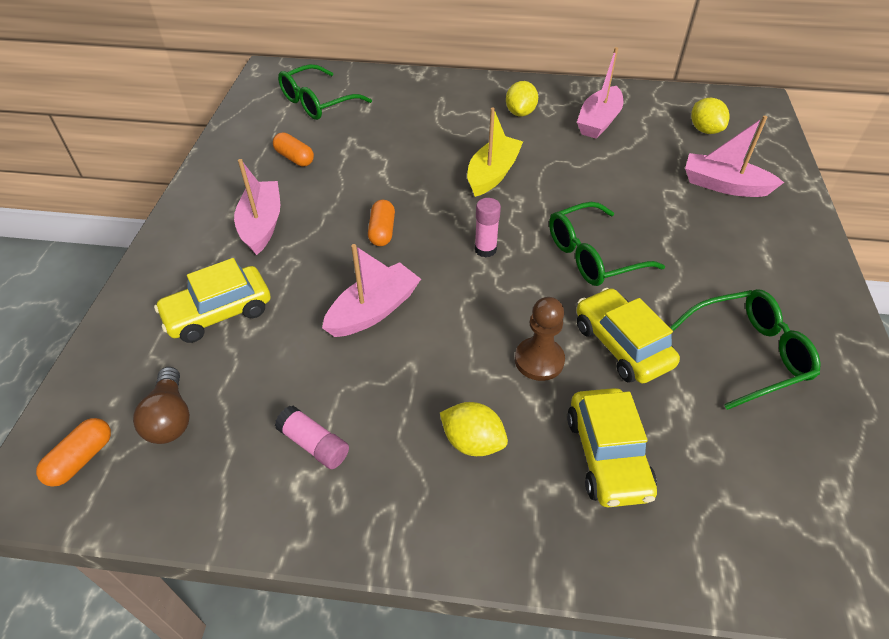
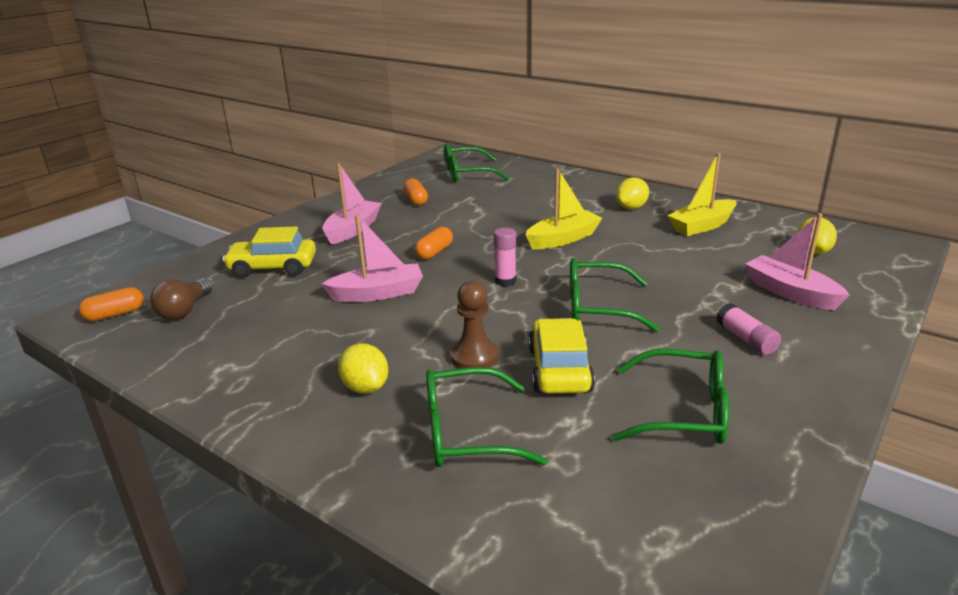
camera: 30 degrees right, 20 degrees down
(314, 444) = (254, 352): pink glue stick -> pink glue stick (746, 339)
(598, 121) = (702, 226): pink boat -> yellow boat
(607, 455) = (465, 433): yellow car -> green glasses

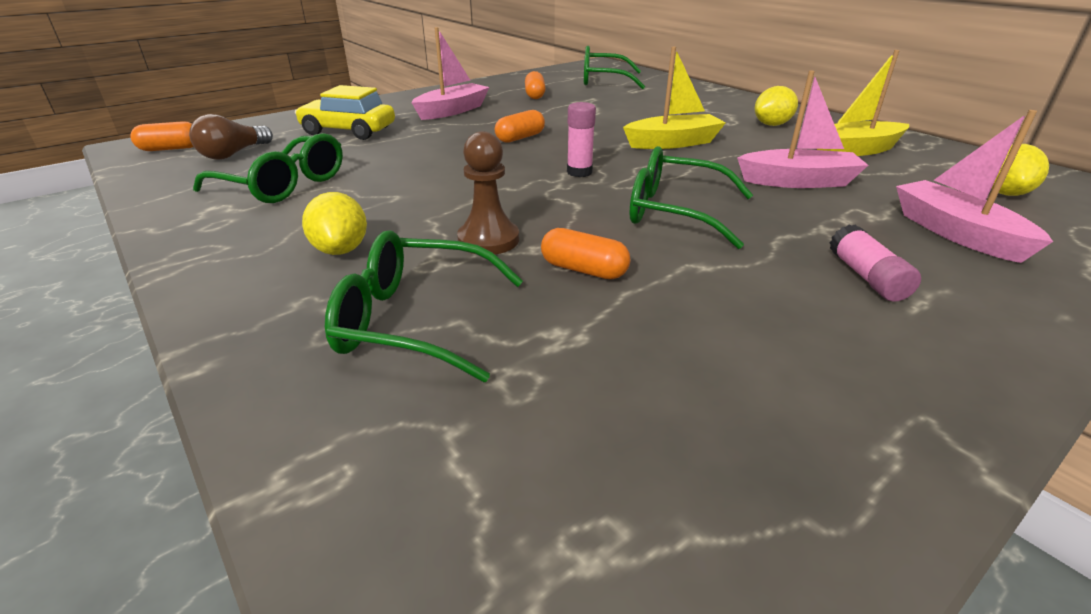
camera: 15 degrees right, 5 degrees up
(378, 293) = (431, 165): pink boat -> pink boat (798, 181)
(559, 369) = (584, 270): yellow car -> orange capsule
(684, 412) = (730, 353): green glasses -> green glasses (284, 185)

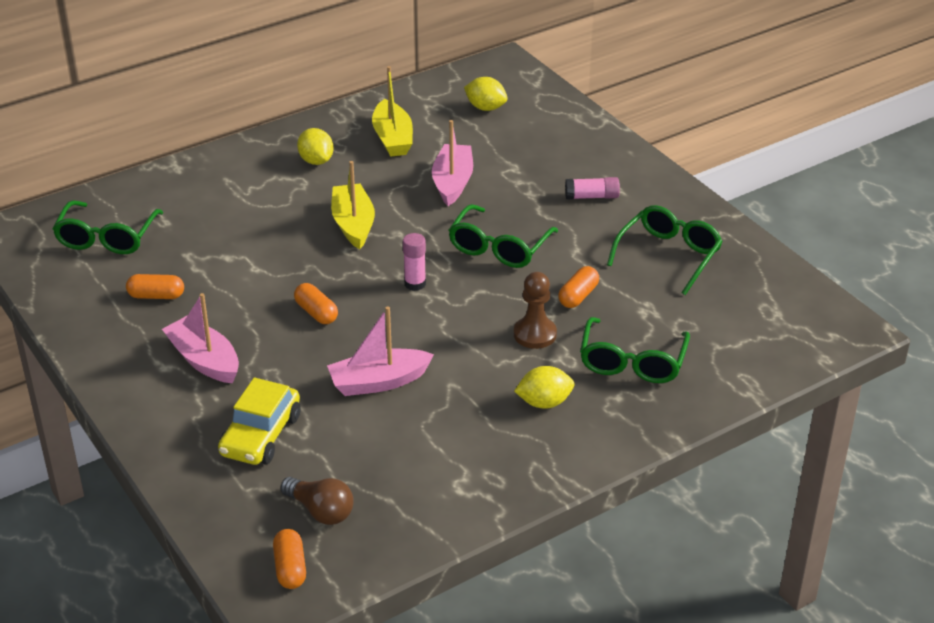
camera: 85 degrees left, 5 degrees up
(284, 185) = (415, 455): green glasses -> green glasses (669, 255)
(956, 233) = (542, 148): pink boat -> pink boat (378, 382)

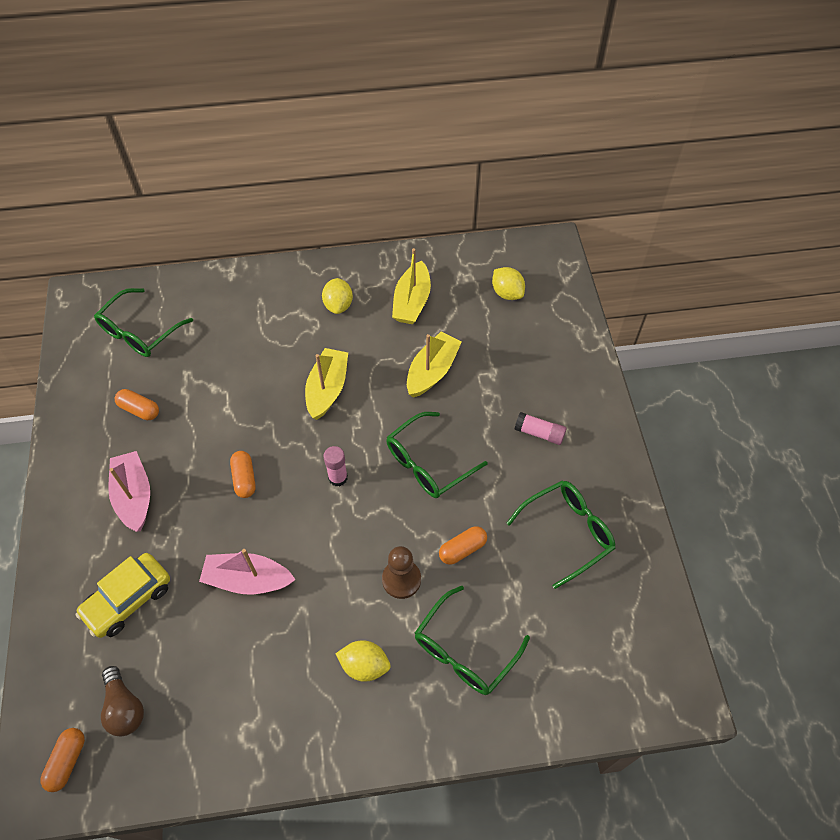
camera: 25 degrees right, 20 degrees up
(453, 182) = (432, 371): pink boat -> yellow boat

